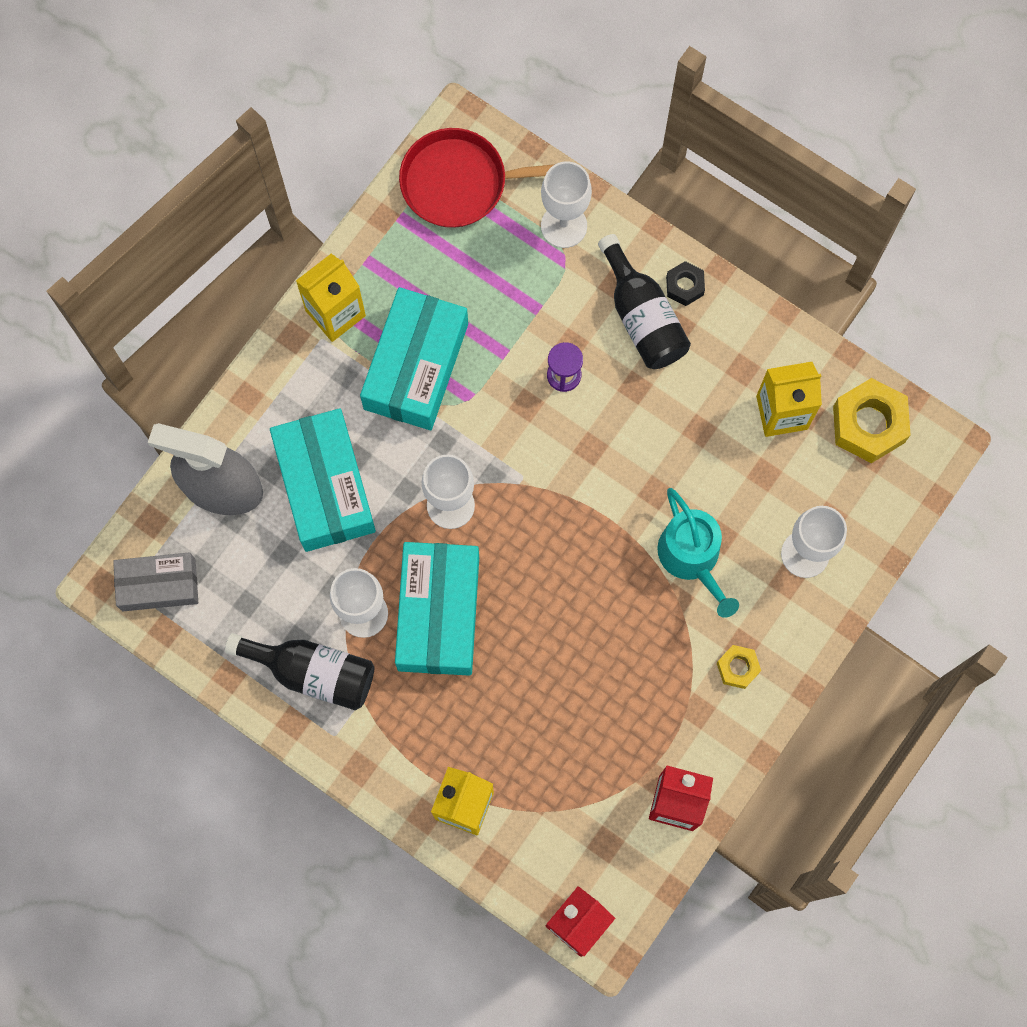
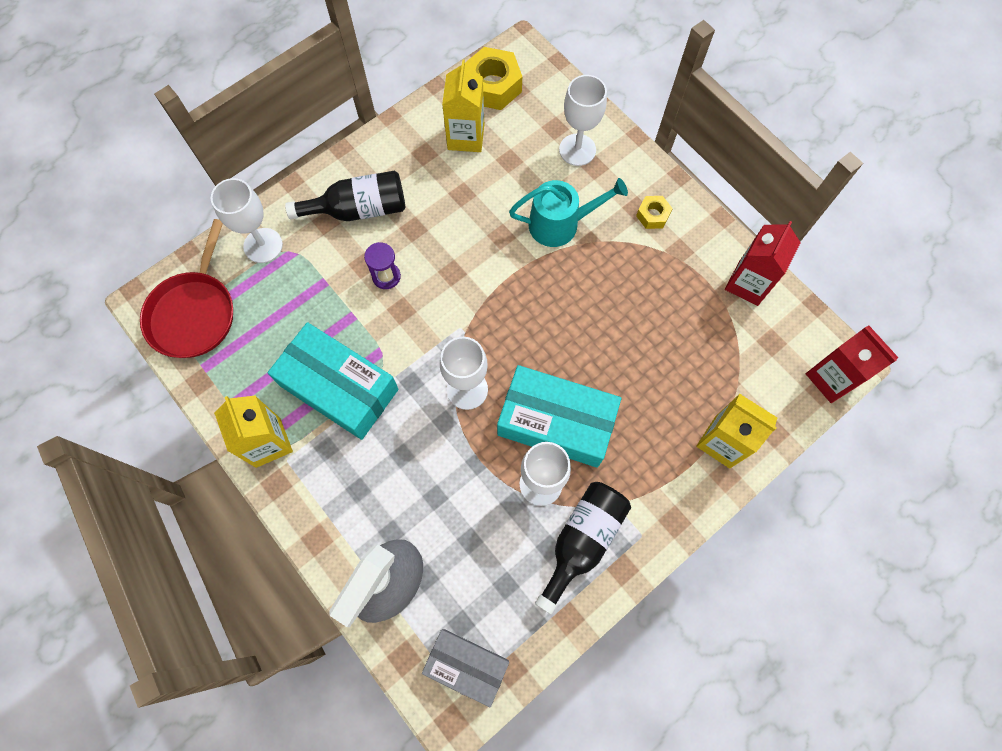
camera: 75 degrees left, 5 degrees down
(158, 585) = (466, 665): grey box -> grey box turned 75 degrees counterclockwise
(325, 486) = (419, 489): turquoise box -> none
(684, 286) = (345, 174): black nut -> none

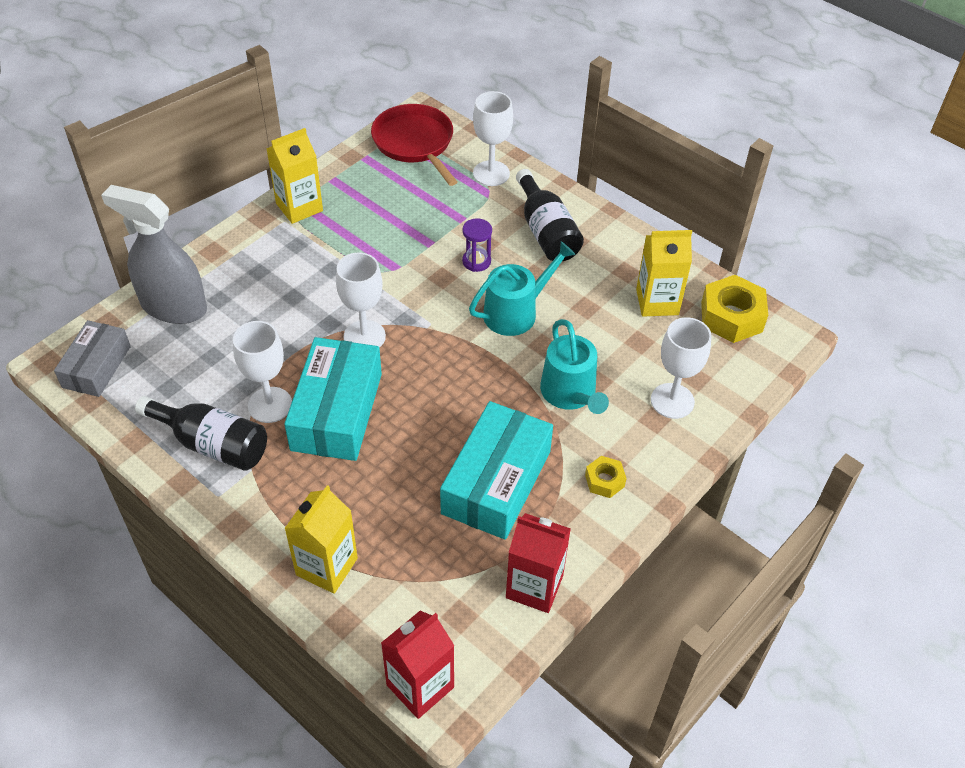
camera: 80 degrees right, 20 degrees down
(194, 313) = (415, 143): red pan -> red pan turned 60 degrees clockwise
(339, 387) = (356, 244): turquoise box -> turquoise box (496, 482)
(458, 252) = (516, 312): none -> turquoise watering can

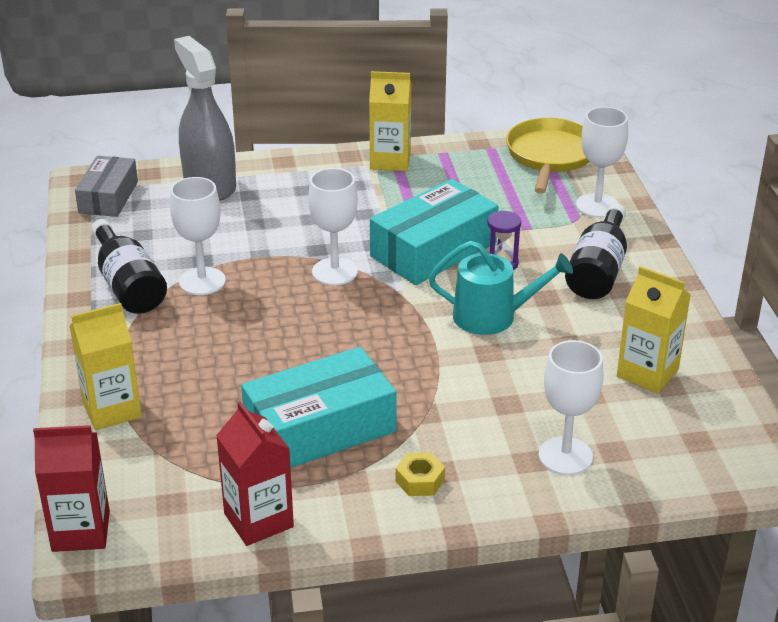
camera: 40 degrees right, 15 degrees down
(96, 367) = (108, 197): grey box -> grey box turned 45 degrees counterclockwise
(337, 411) = (248, 311): turquoise box -> turquoise box (433, 250)
(415, 143) = (550, 156): red pan -> yellow pan
(570, 394) = (469, 400): turquoise watering can -> none
(731, 317) = (716, 422): yellow nut -> none

